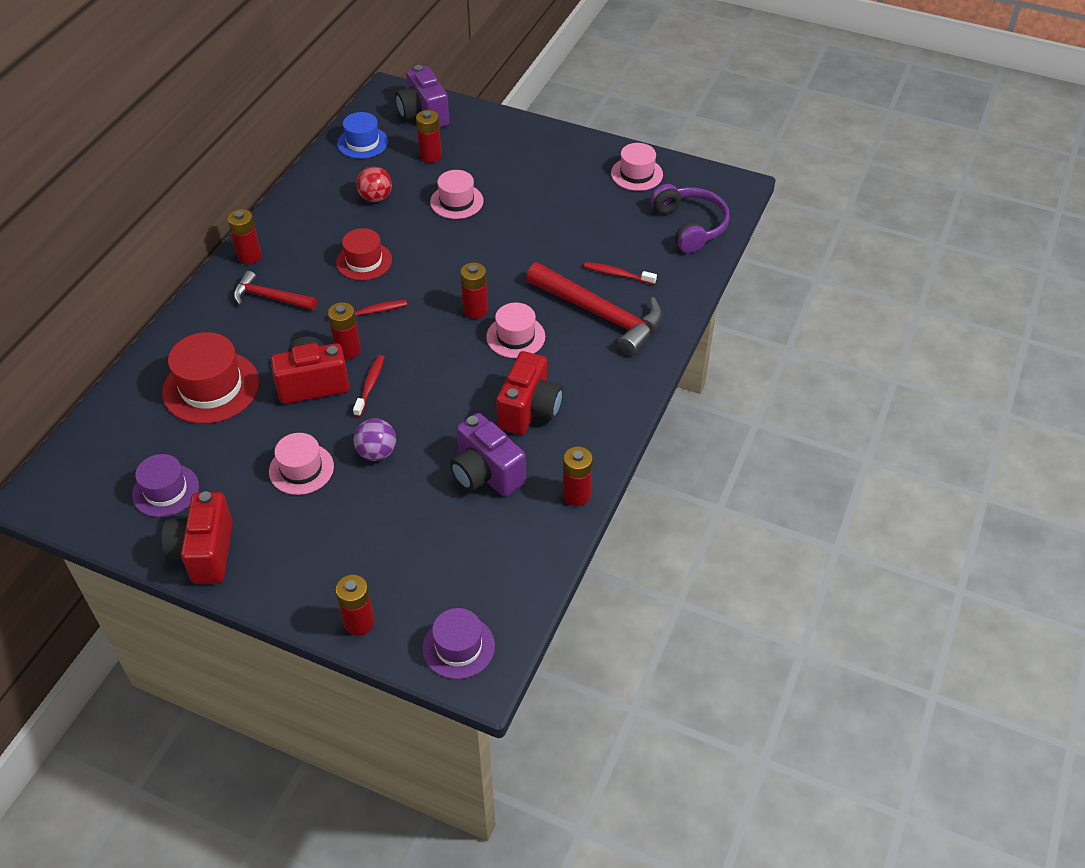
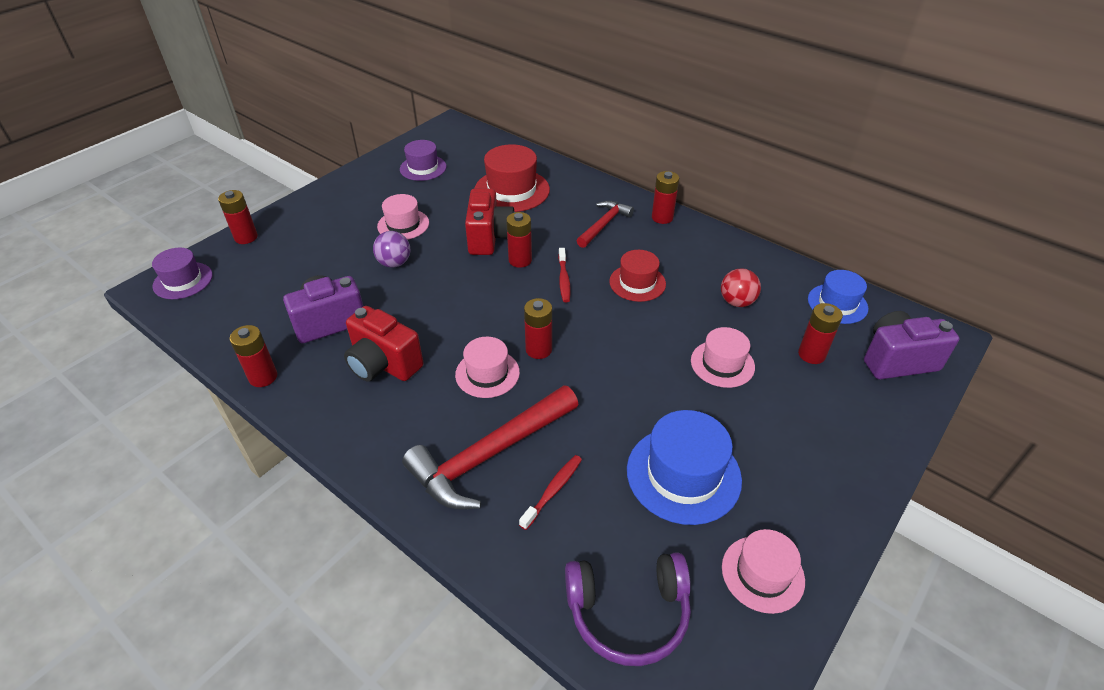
camera: 105 degrees right, 5 degrees down
(204, 552) = (358, 180): red camera -> none
(370, 385) = (471, 268): red toothbrush -> none
(575, 213) = (683, 474): none -> blue hat

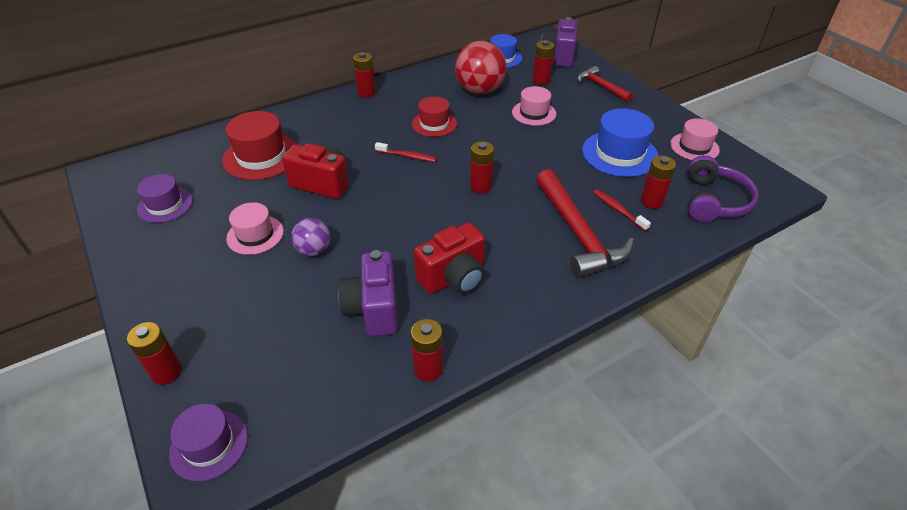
camera: 70 degrees left, 0 degrees up
(487, 373) = (494, 218): pink hat -> none
(520, 260) = (367, 173): red battery -> red battery (651, 201)
(604, 225) = (353, 121): red hammer -> red hammer (601, 86)
(737, 302) = (479, 91): red ball -> red ball, size x1.81

